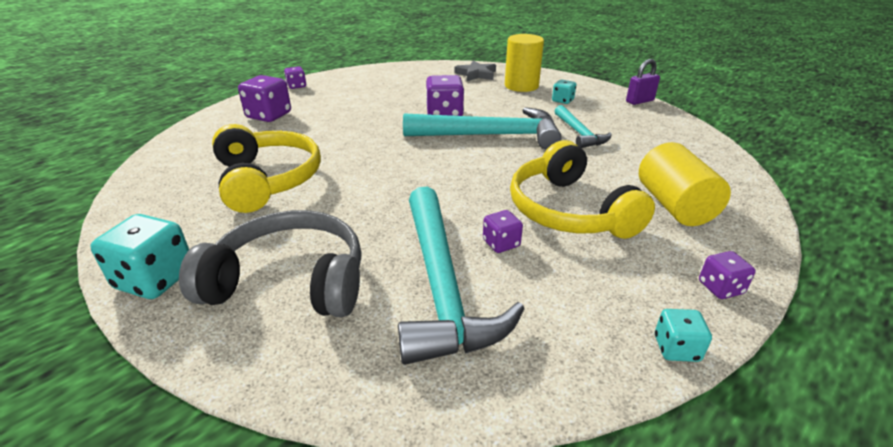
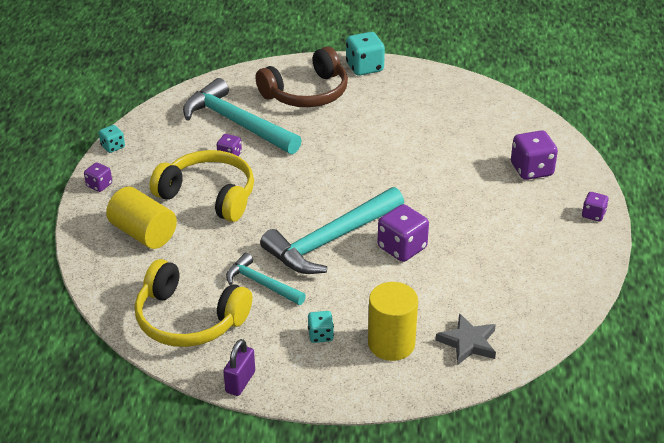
camera: 140 degrees right, 5 degrees up
(268, 180) = (416, 126): yellow headphones -> yellow headphones (188, 319)
(290, 281) = (307, 93): grey headphones -> brown headphones

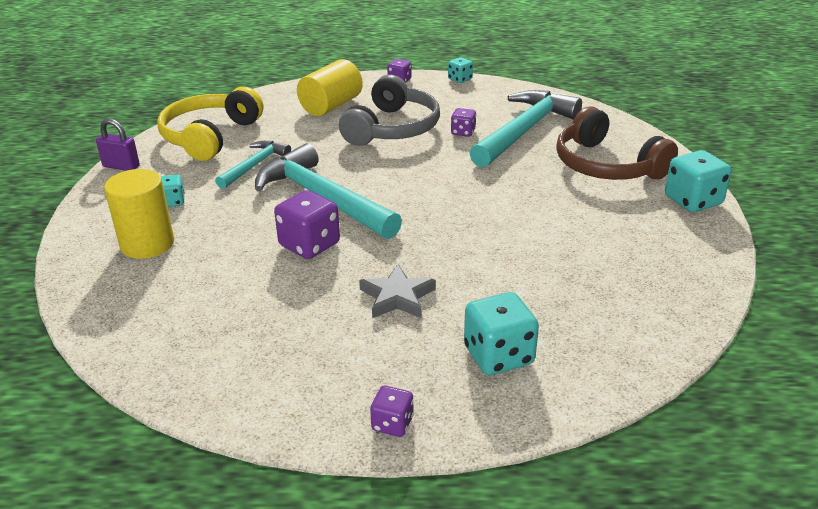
camera: 85 degrees right, 5 degrees down
(209, 195) = (392, 128): yellow headphones -> grey headphones
(468, 342) = (134, 297): grey star -> grey star (397, 297)
(531, 170) = (498, 356): purple dice -> turquoise dice

